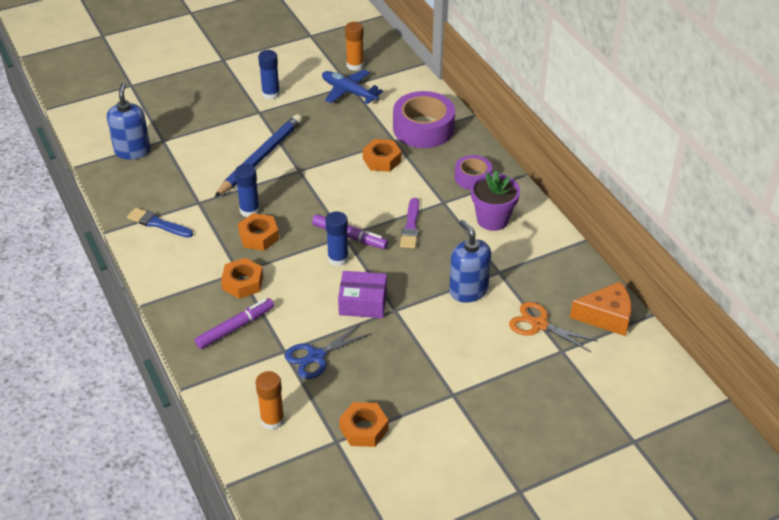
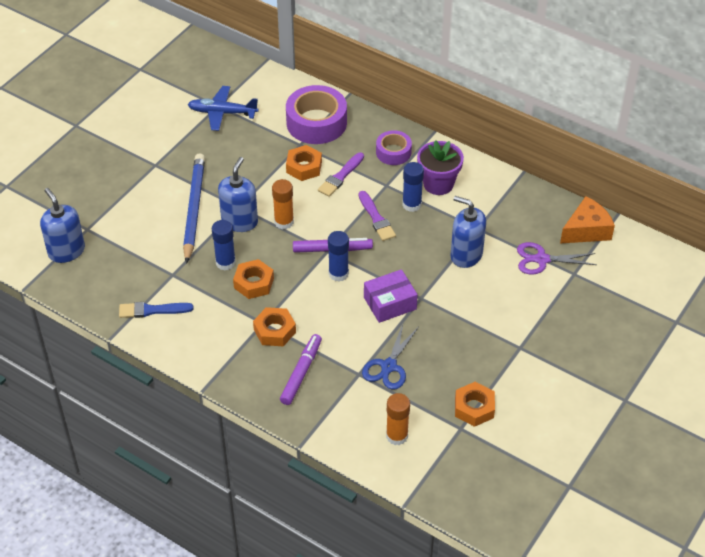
camera: 30 degrees left, 5 degrees up
(271, 94) = (151, 143): blue glue stick -> blue glue stick (412, 204)
(289, 182) = (239, 221): none -> blue soap dispenser
(355, 65) = (207, 84): orange glue stick -> orange glue stick (284, 222)
(408, 179) = (340, 176): none -> purple brush
(539, 325) = (541, 259): orange scissors -> purple scissors

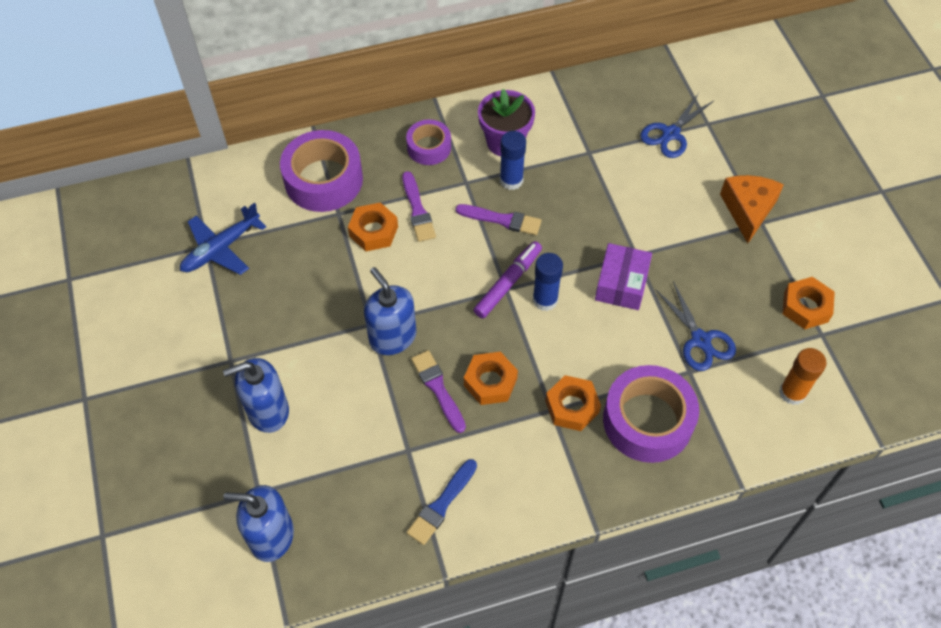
camera: 50 degrees left, 10 degrees up
(194, 209) = (333, 367): blue pencil -> none
(225, 262) = (438, 388): blue glue stick -> purple brush
(284, 222) = (431, 299): orange glue stick -> none
(301, 373) = (647, 420): purple marker -> purple tape
(466, 255) = (614, 184): blue soap dispenser -> blue soap dispenser (268, 411)
(541, 259) = (671, 134): purple scissors -> blue scissors
(586, 230) = (665, 79): orange cheese -> orange cheese (748, 210)

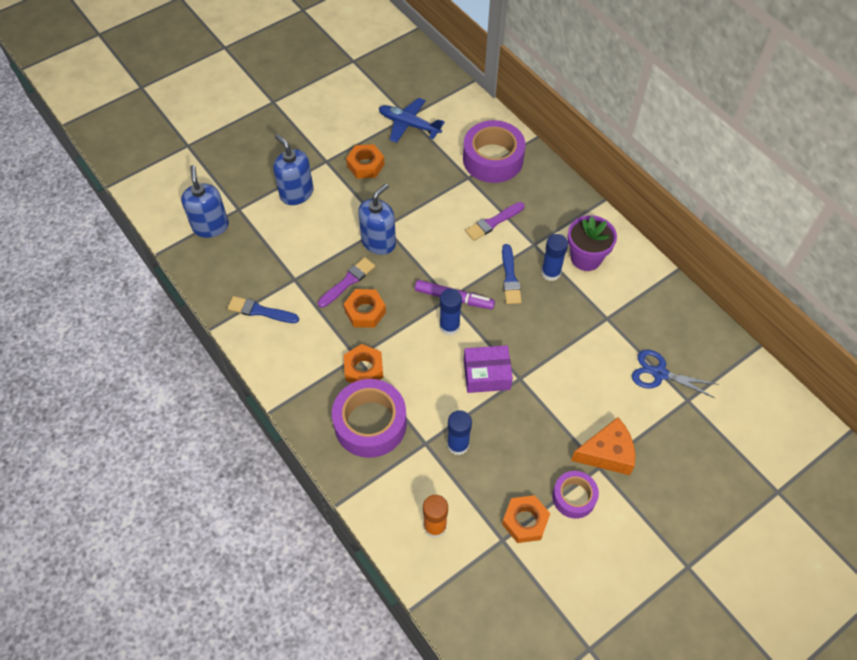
camera: 70 degrees right, 0 degrees up
(373, 231) = (462, 202): orange nut -> orange nut (365, 165)
(429, 147) = (555, 211): purple tape -> purple tape (574, 497)
(502, 220) = (510, 277): purple brush -> blue brush
(700, 340) = (458, 445): blue scissors -> blue glue stick

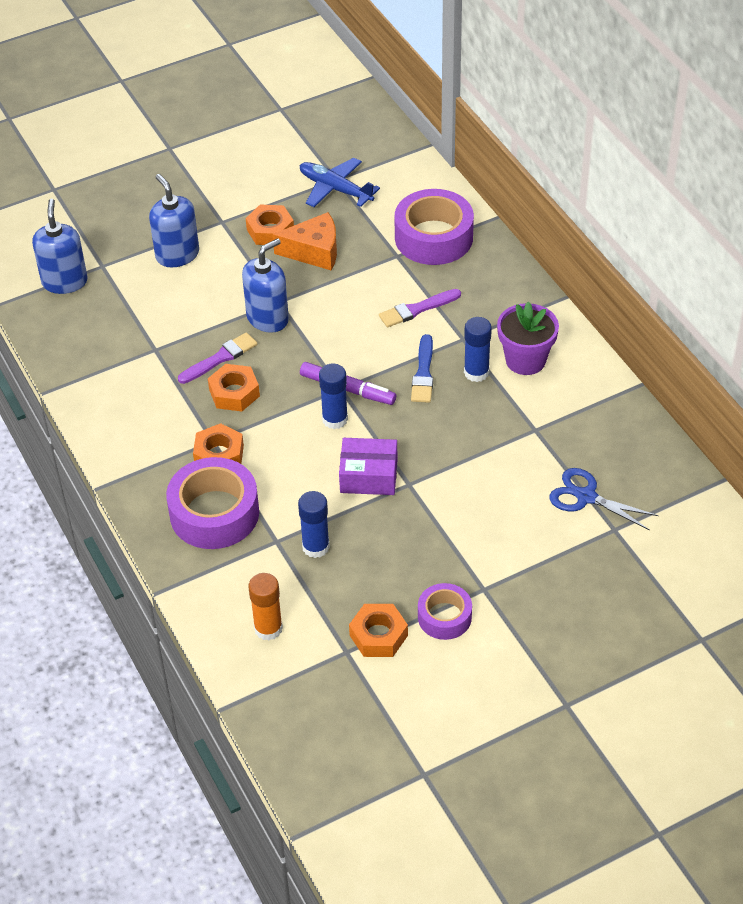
camera: 10 degrees right, 10 degrees down
(260, 311) = (106, 380): blue brush -> none
(607, 453) = (497, 575): orange cheese -> orange cheese (314, 251)

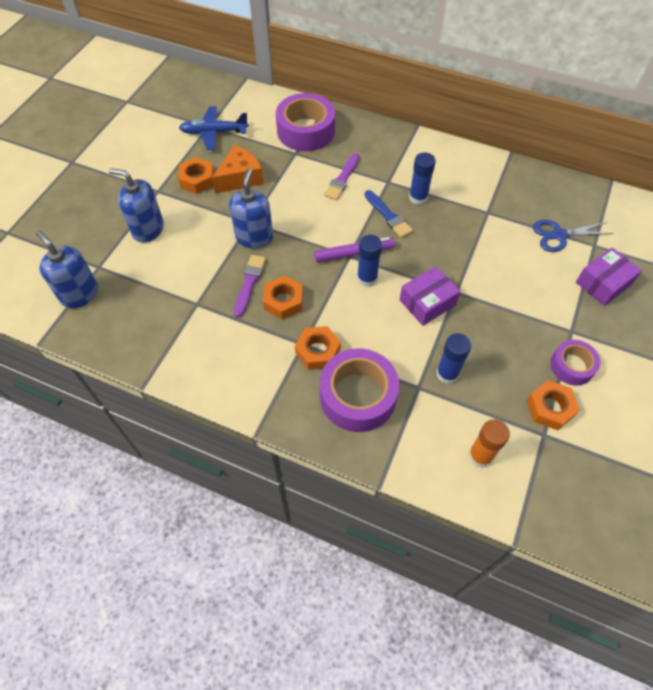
camera: 40 degrees left, 10 degrees up
(525, 360) = (437, 174): purple flower pot -> none
(574, 569) = (603, 283): none -> purple box

